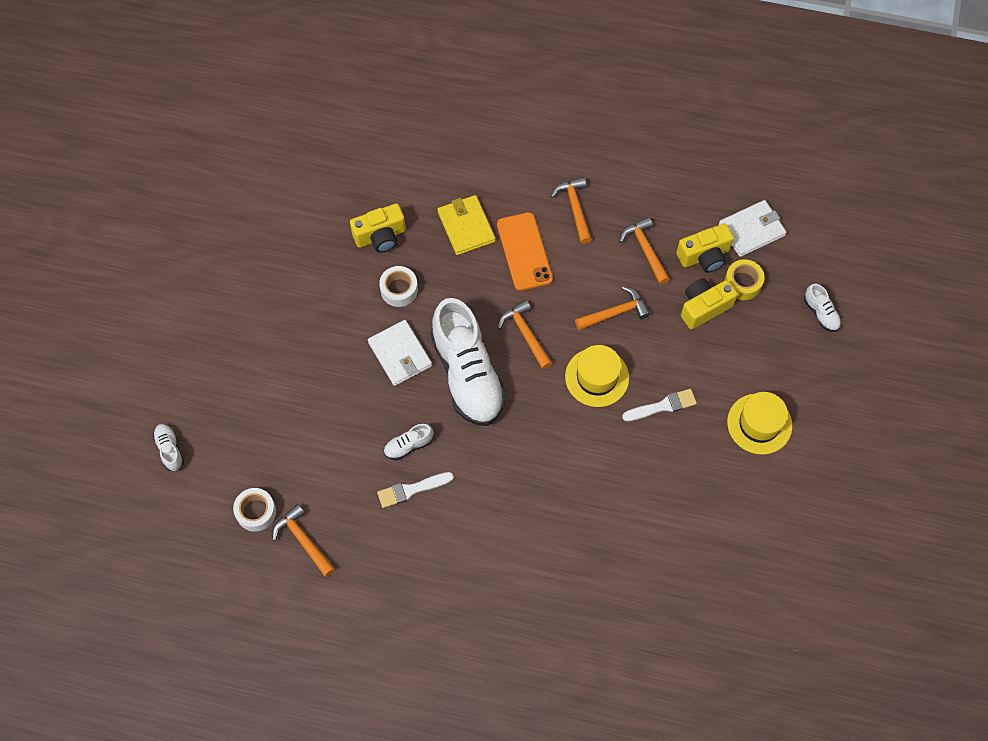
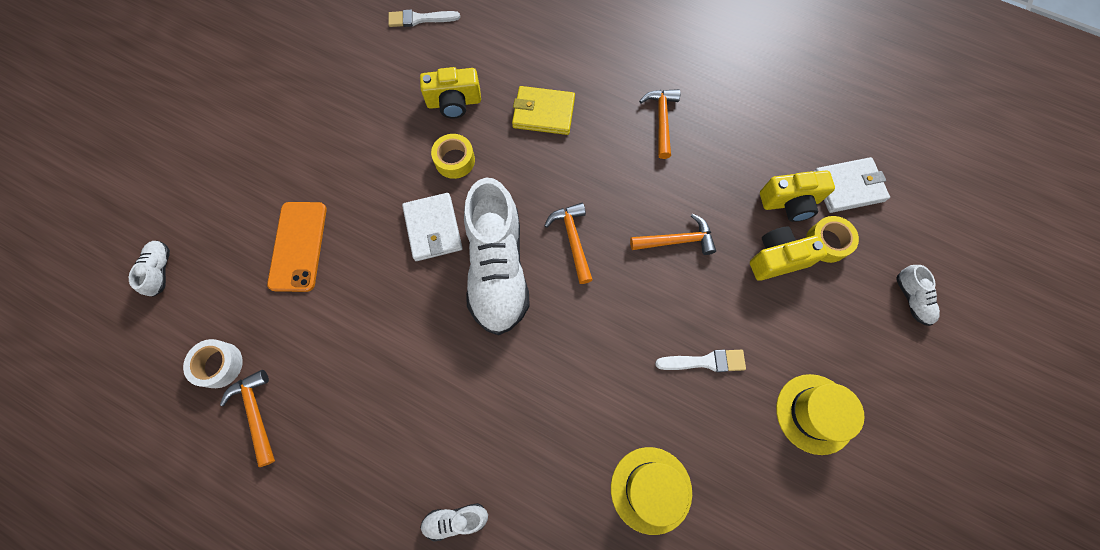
camera: 15 degrees right, 5 degrees up
(399, 289) = (454, 160): white tape -> yellow tape
(408, 446) = (408, 333): white shoe -> white shoe (456, 520)
(411, 490) = (394, 385): white brush -> white brush (420, 19)
(466, 226) = (543, 113): yellow wallet -> yellow wallet turned 75 degrees counterclockwise
(524, 251) = (596, 152): orange phone -> orange phone (298, 246)
(597, 377) = (638, 308): yellow hat -> yellow hat (651, 489)
(645, 249) = (726, 180): orange hammer -> none

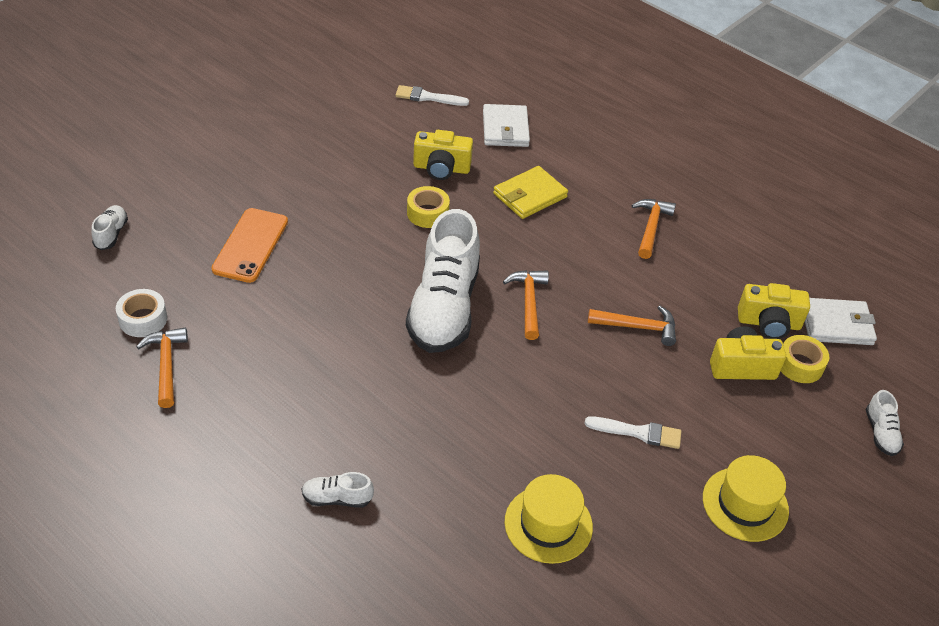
camera: 10 degrees right, 25 degrees down
(433, 228) = (389, 261): white wallet -> white wallet (505, 129)
(543, 113) = (530, 195): yellow wallet -> yellow wallet turned 60 degrees counterclockwise

